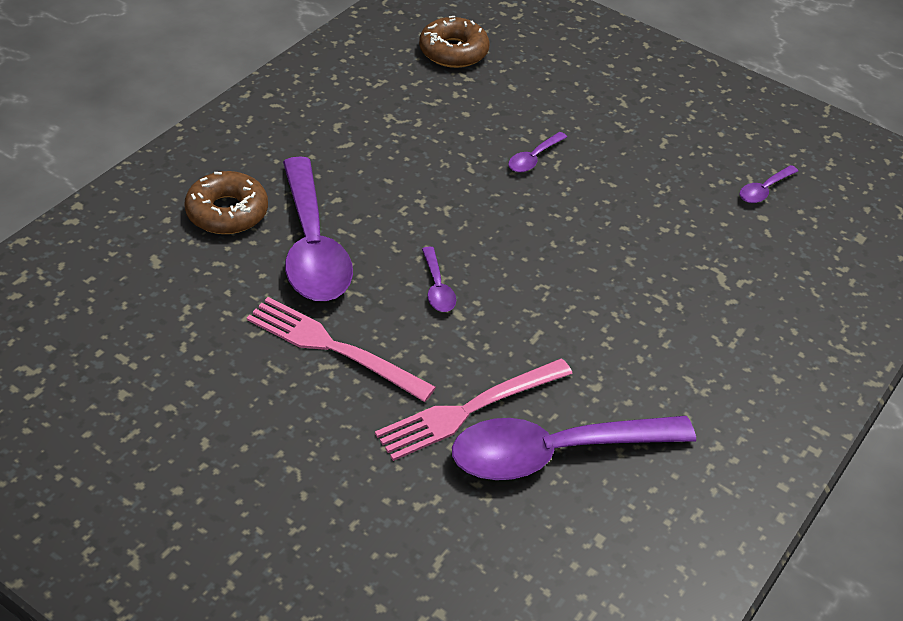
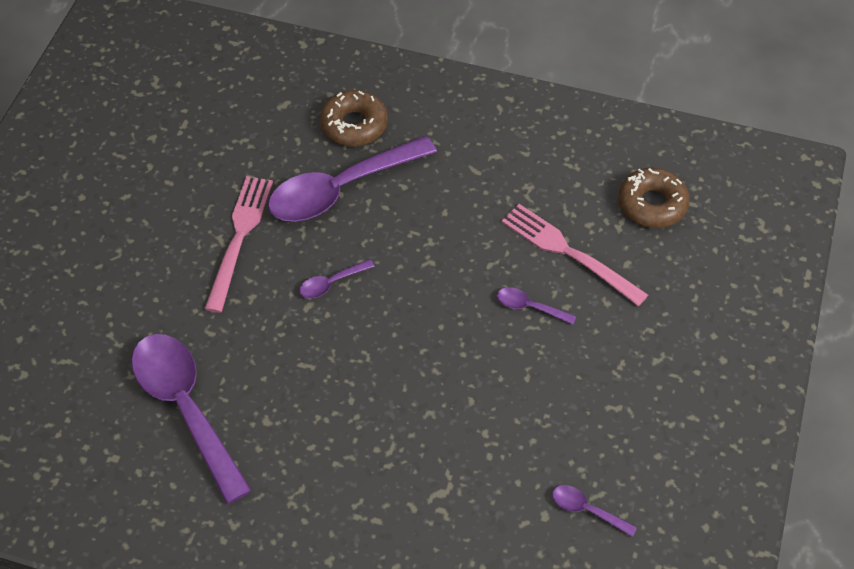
camera: 75 degrees right, 10 degrees up
(467, 411) = (208, 340): pink fork -> pink fork (567, 252)

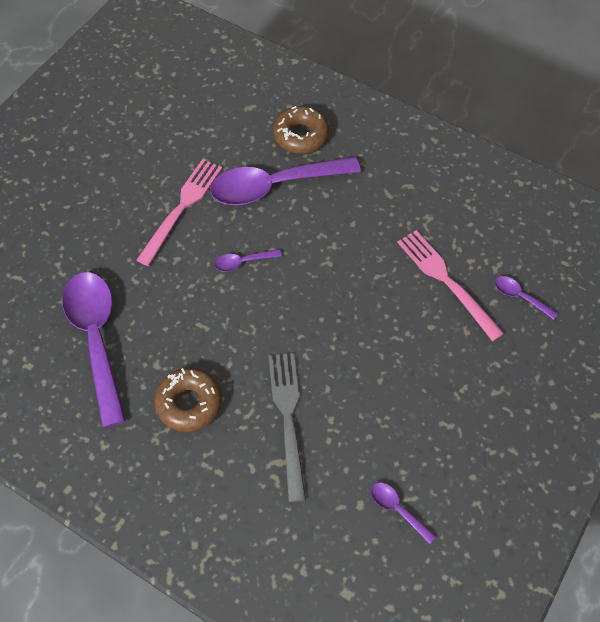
camera: 15 degrees right, 5 degrees up
(436, 442) = (287, 417): none -> grey fork
(529, 307) = (400, 320): purple spoon -> purple spoon (520, 296)
(652, 204) = (529, 255): brown donut -> brown donut (189, 403)

